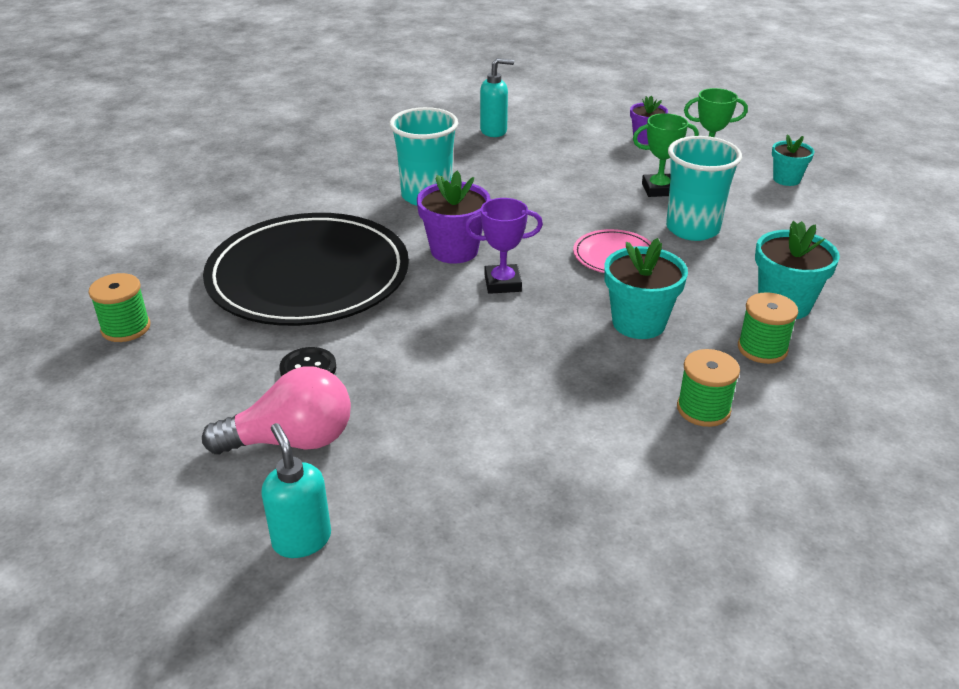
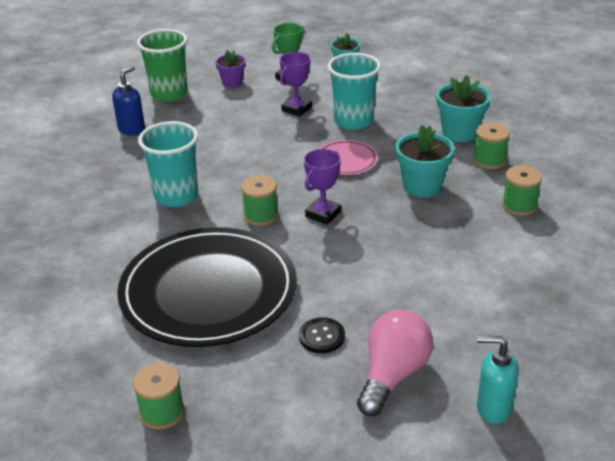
camera: 50 degrees left, 0 degrees up
(454, 250) = (261, 215): purple flower pot -> green spool
(494, 131) = (132, 129): turquoise soap dispenser -> blue soap dispenser
(576, 120) = (169, 94): none -> green cup
(658, 189) = (296, 109): green trophy -> purple trophy

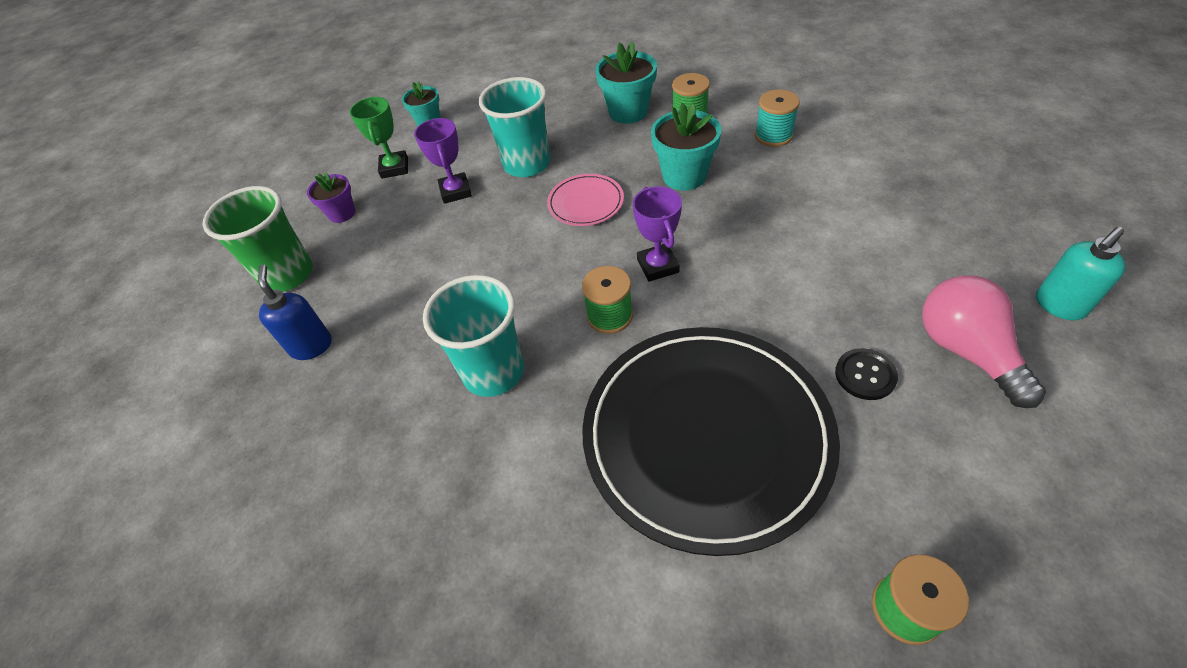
camera: 45 degrees left, 15 degrees up
(519, 205) = (773, 135): green spool -> turquoise spool

